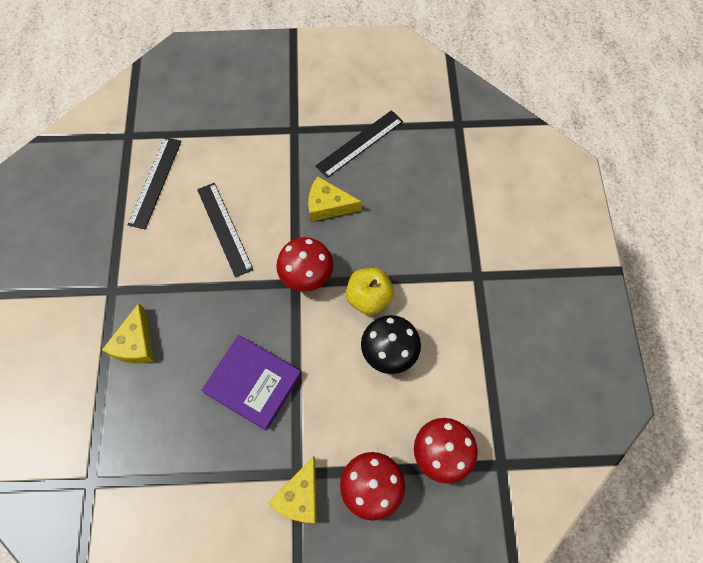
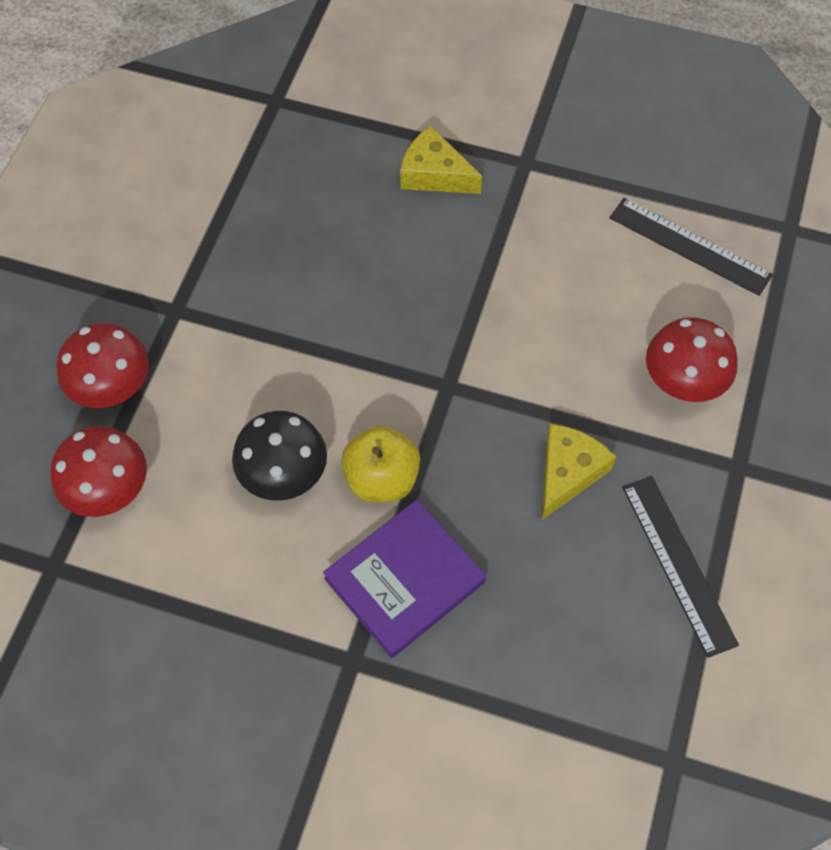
camera: 110 degrees right, 5 degrees down
(224, 228) = (575, 316): black ruler -> none
(253, 383) = (318, 292): purple book -> purple book (404, 580)
(299, 496) = (146, 305): yellow cheese -> none
(306, 276) = (453, 404): red mushroom -> red mushroom (682, 384)

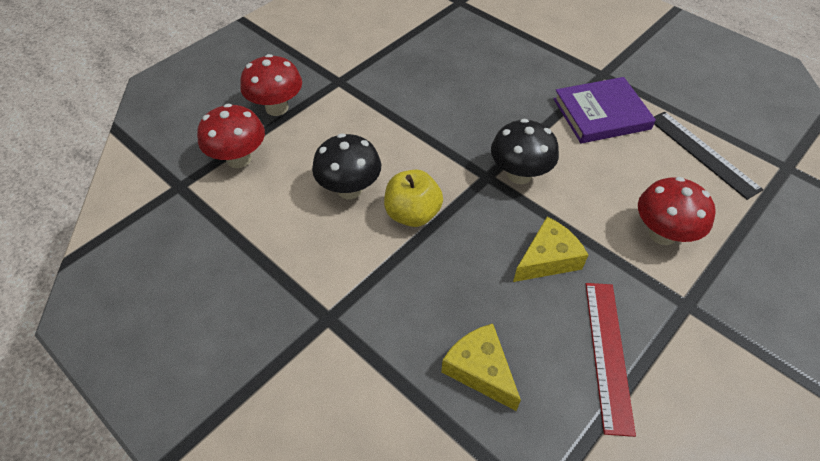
camera: 25 degrees right, 10 degrees down
(404, 580) = (393, 281): purple book -> purple book (601, 114)
(434, 174) = (538, 63): yellow cheese -> yellow cheese (480, 370)
(485, 366) = (519, 174): none -> black mushroom
(678, 564) = (608, 354): black ruler -> red ruler

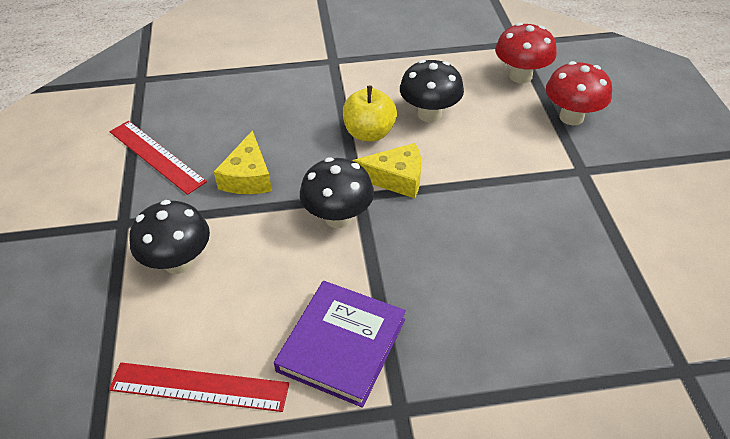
camera: 130 degrees right, 5 degrees down
(480, 370) = (224, 99): yellow cheese -> yellow cheese (396, 178)
(662, 234) = (178, 262): red mushroom -> black mushroom
(703, 153) = (199, 387): black ruler -> red ruler

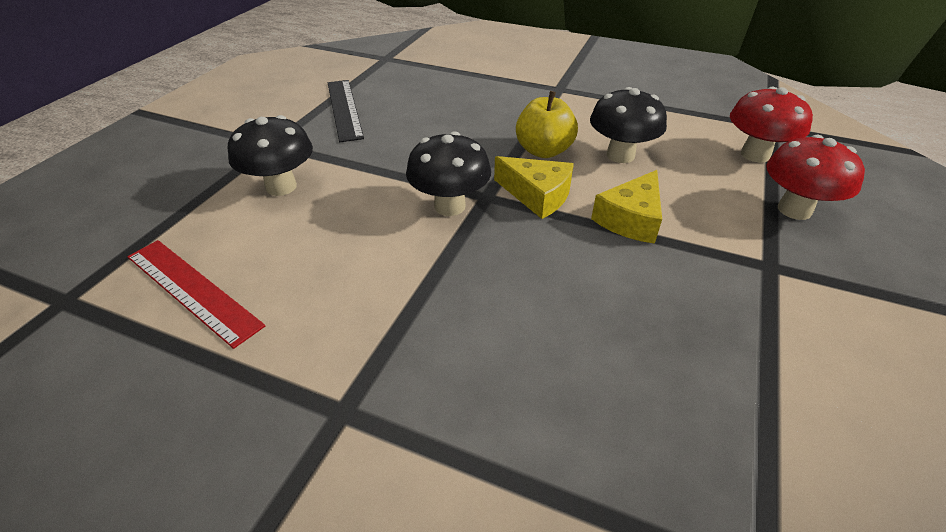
camera: 30 degrees right, 5 degrees down
(156, 156) = (344, 109): red ruler -> black ruler
(248, 177) = (401, 147): yellow cheese -> yellow cheese (631, 219)
(342, 345) = (346, 316): purple book -> none

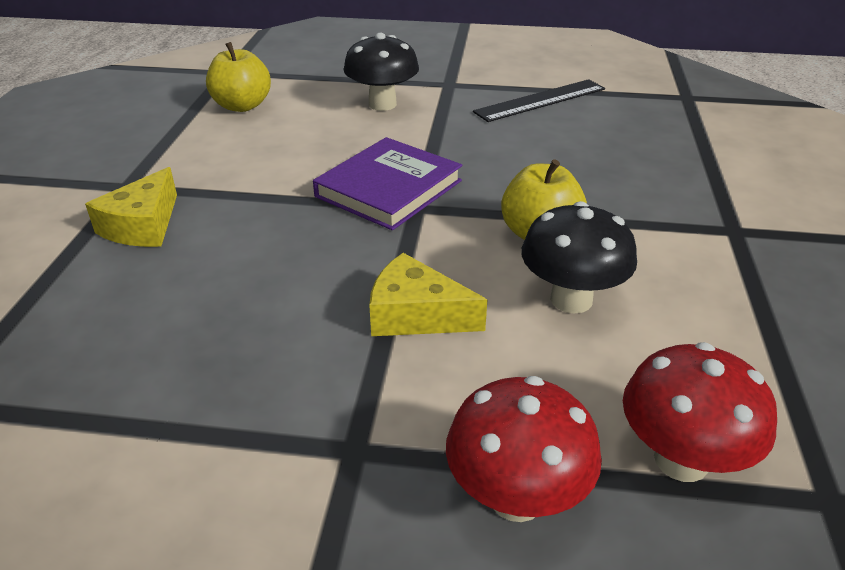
camera: 75 degrees right, 5 degrees down
(192, 290) = (242, 106): red ruler -> yellow apple
(449, 206) = (389, 189): black mushroom -> purple book
(537, 195) = (435, 239): yellow cheese -> yellow cheese (143, 225)

